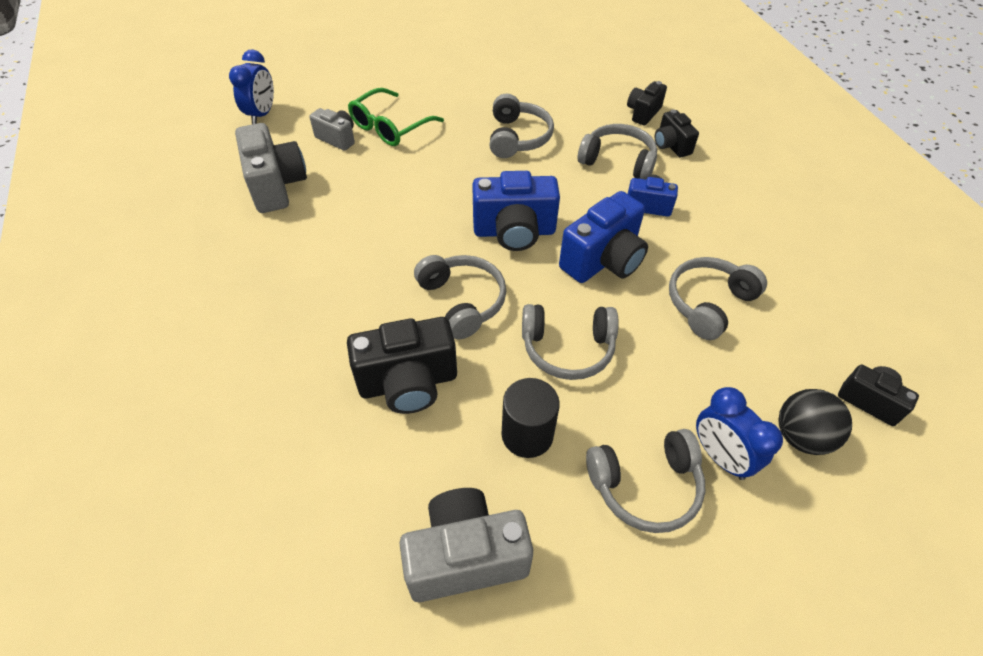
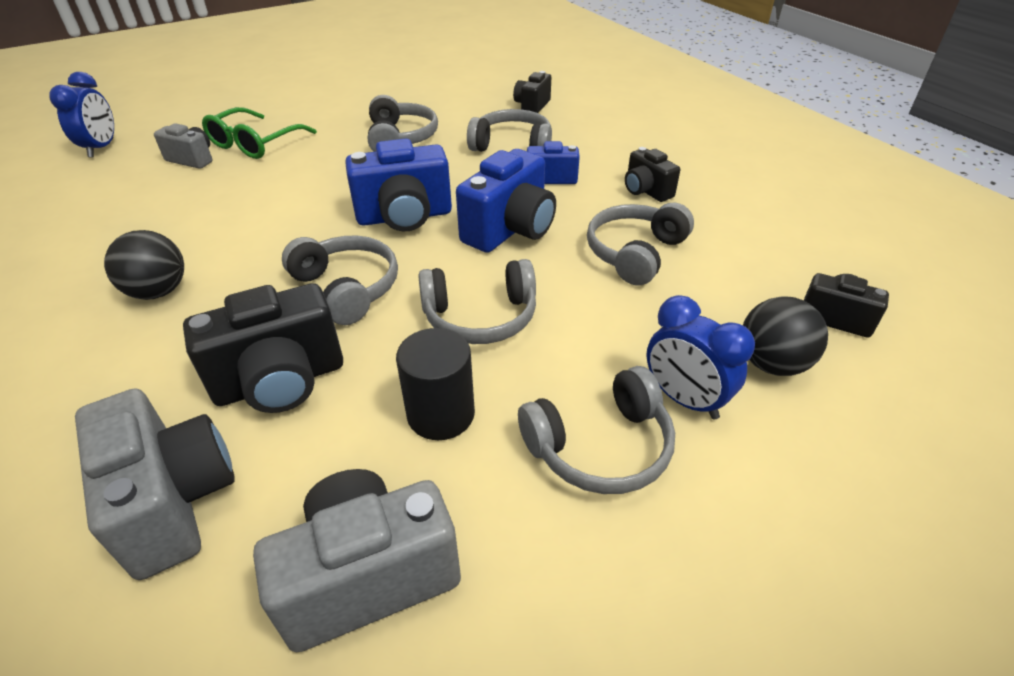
camera: 10 degrees left, 10 degrees down
(276, 186) = (114, 208): grey camera -> grey camera (174, 501)
(315, 280) = (158, 291): none -> black ball
(671, 145) = (566, 128): black camera -> black camera (646, 191)

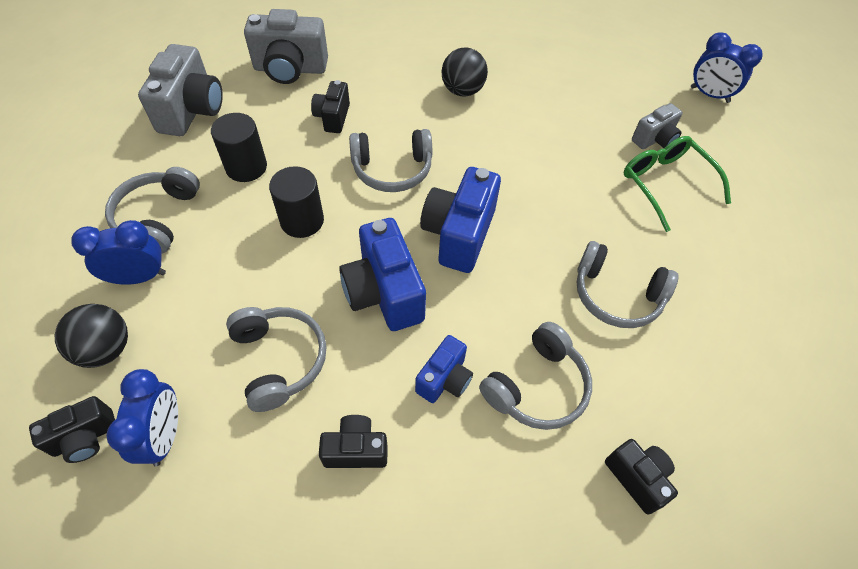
camera: 120 degrees right, 15 degrees up
(280, 381) = (333, 117): black camera -> black camera, size x0.58
(480, 317) = (302, 221): grey headphones -> black cylinder
(767, 276) = (164, 435): none -> blue clock

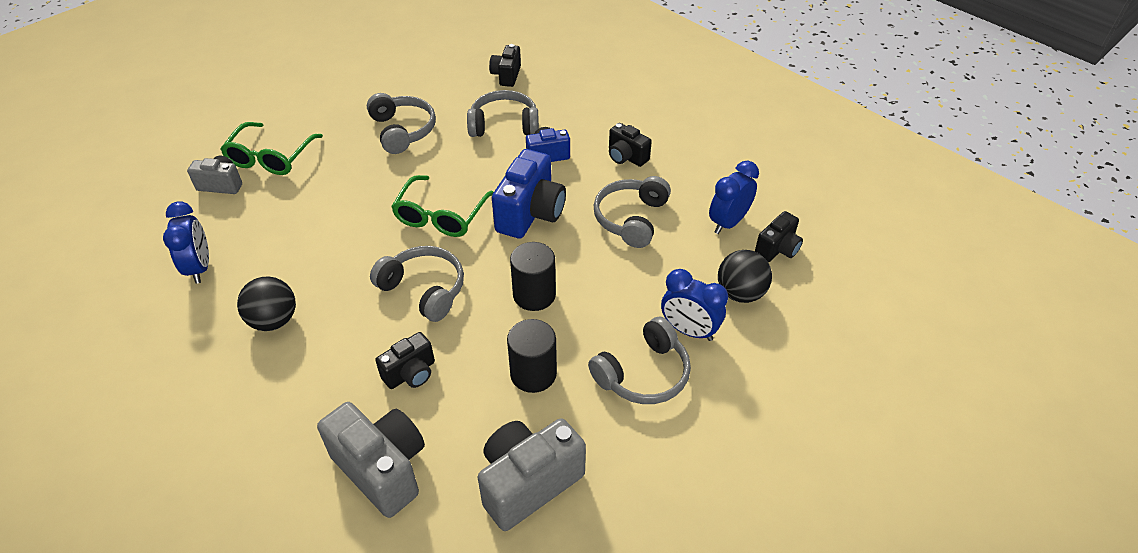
camera: 135 degrees left, 10 degrees down
(85, 438) = (777, 249): black camera -> black camera turned 120 degrees clockwise
(459, 234) = (441, 215): blue camera -> green glasses
(709, 95) = (124, 185): blue clock -> blue clock (199, 267)

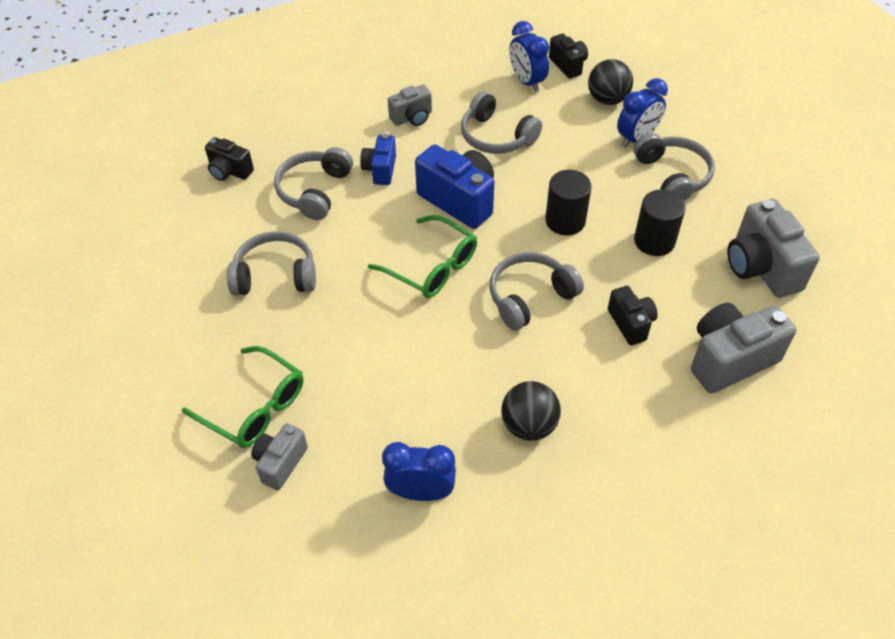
camera: 70 degrees left, 5 degrees up
(626, 157) = (412, 118): black camera -> grey camera

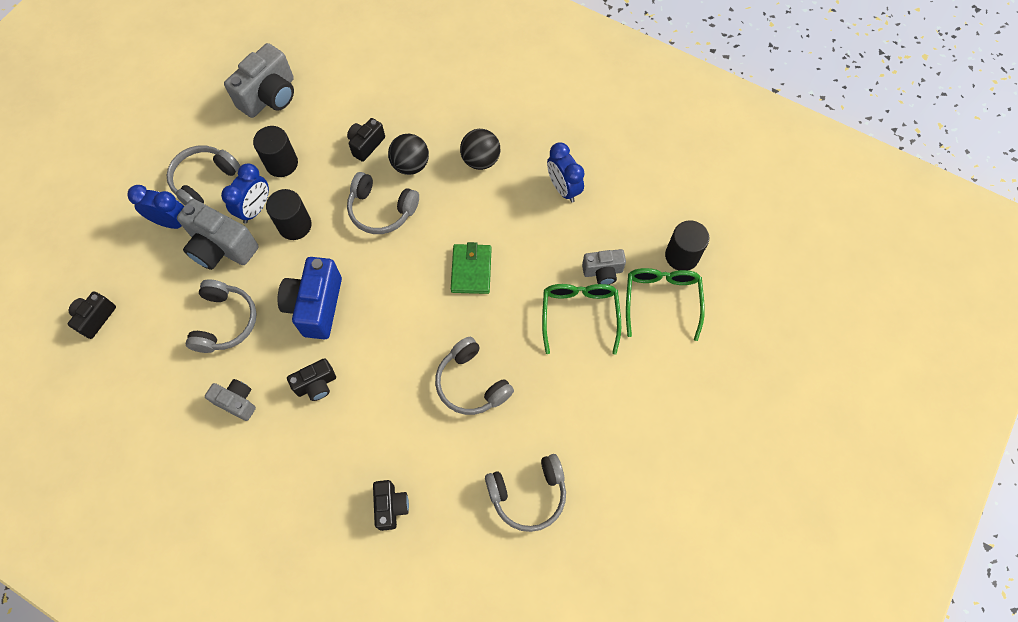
camera: 125 degrees left, 15 degrees up
(221, 567) = (681, 256): none -> black cylinder
(314, 191) = (371, 419): grey headphones -> grey headphones (528, 494)
(380, 170) = (316, 385): blue camera -> black camera
(392, 338) = (471, 270): none -> green wallet
(431, 266) = (394, 285): green glasses -> green glasses (661, 301)
(527, 82) = (137, 338): blue clock -> blue clock (255, 209)
(607, 99) = (131, 265): black ball -> black ball (410, 165)
(729, 359) = (361, 85): grey camera -> grey camera (222, 247)

